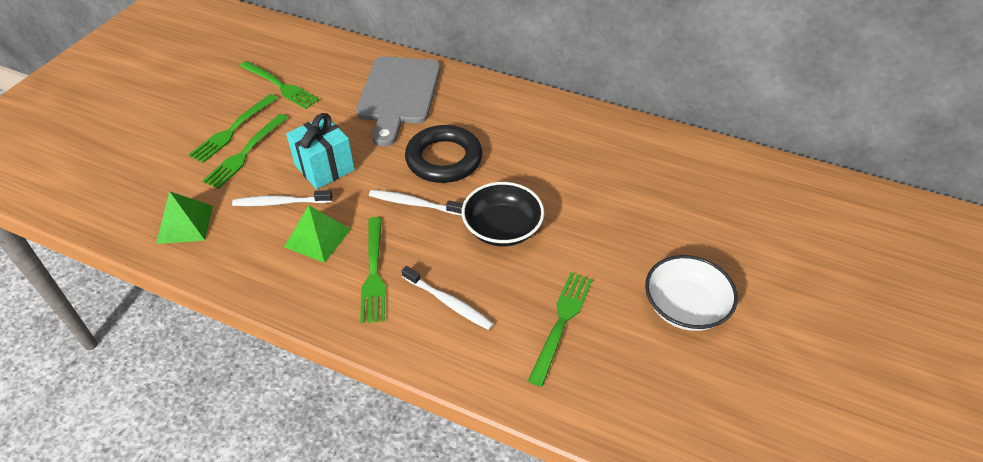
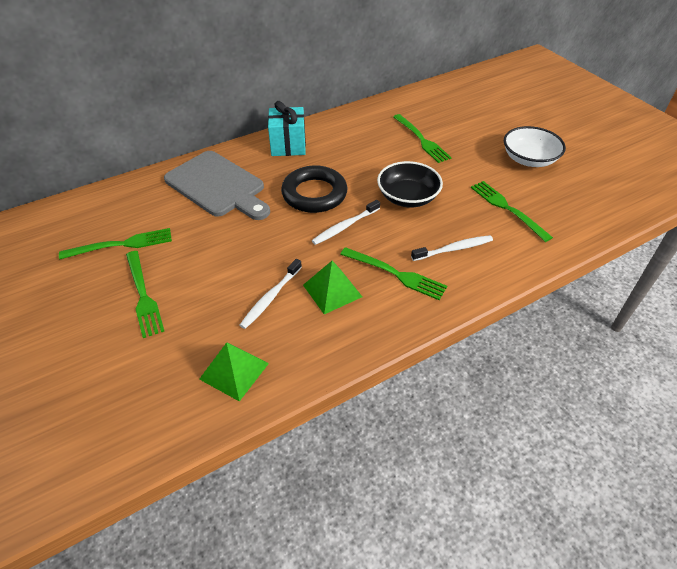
camera: 55 degrees left, 0 degrees up
(245, 153) = (184, 298): green fork -> green fork (422, 140)
(324, 168) = (257, 257): turquoise gift -> turquoise gift (288, 146)

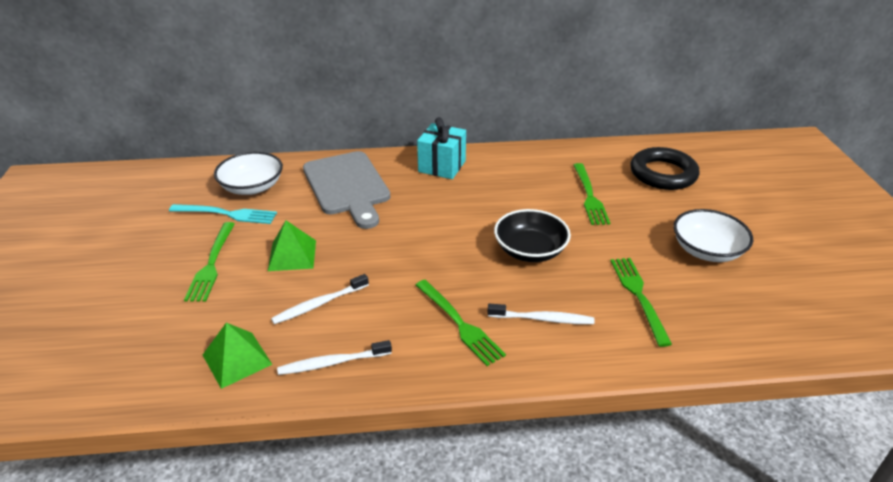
camera: 25 degrees right, 10 degrees down
(122, 244) = (228, 214): green fork -> turquoise fork
(127, 212) = (252, 187): none -> white bowl
(314, 194) = (434, 219): black ring -> black ring (663, 174)
(332, 290) = (382, 317): green pyramid -> green pyramid (292, 255)
(345, 226) = (442, 260): white toothbrush -> white toothbrush (333, 362)

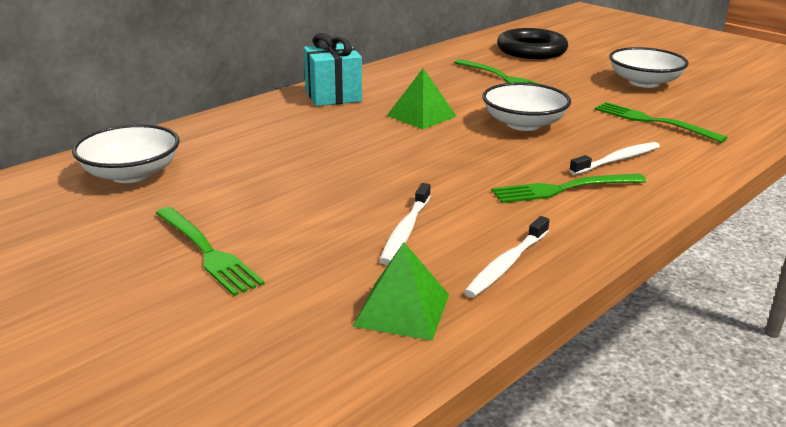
camera: 40 degrees left, 10 degrees down
(228, 214) = (142, 205): turquoise fork -> none
(292, 255) = (298, 207): green pyramid -> green pyramid (421, 115)
(347, 186) = (256, 138): grey cutting board -> none
(460, 324) = (563, 189): green fork -> green fork turned 150 degrees clockwise
(530, 250) = (523, 124): black bowl -> white bowl

